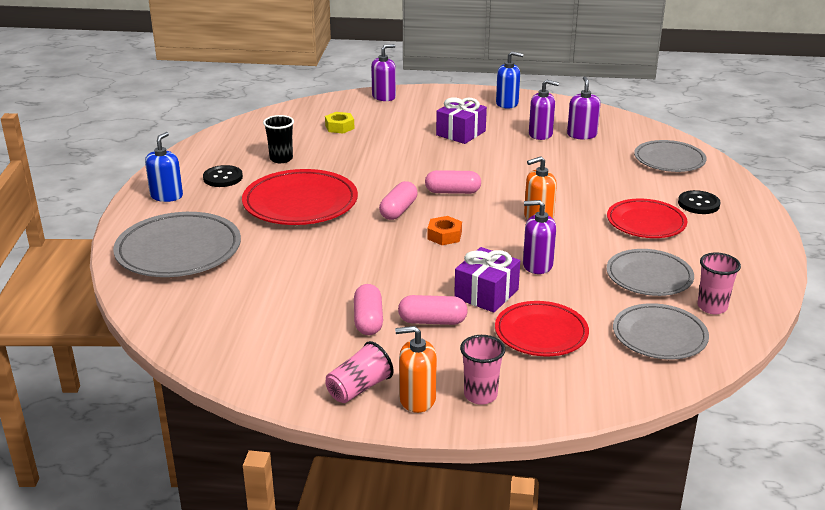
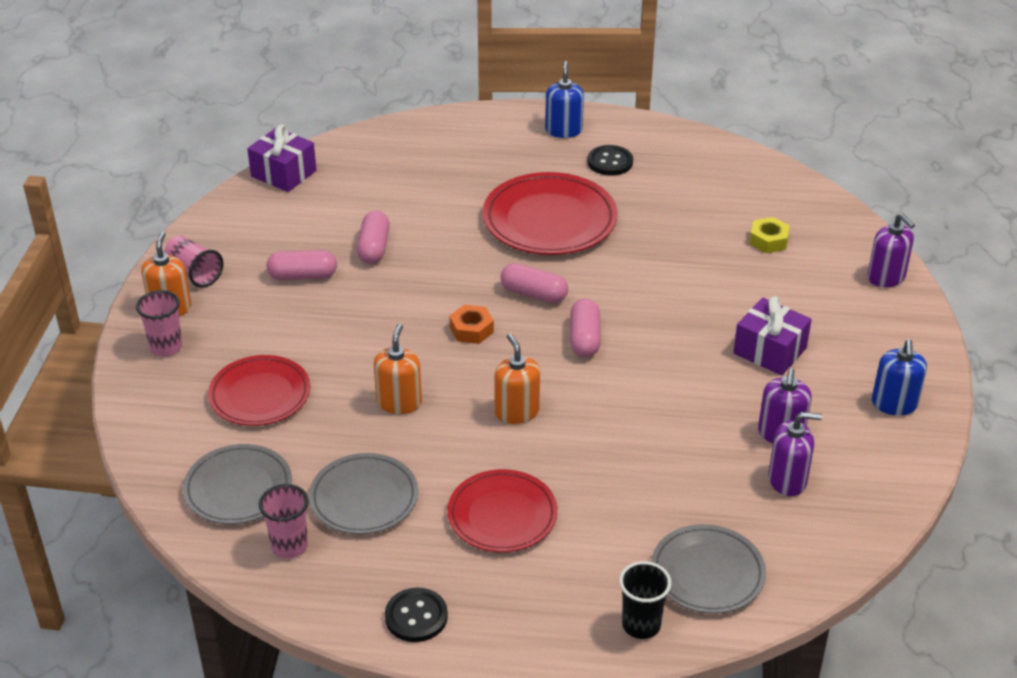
camera: 90 degrees right, 10 degrees up
(166, 196) = (563, 130): blue soap dispenser -> blue soap dispenser turned 105 degrees counterclockwise
(178, 251) = (446, 151): grey plate -> none
(281, 159) = (665, 199): black cup -> black cup (641, 625)
(432, 321) = (294, 318): pink capsule -> pink capsule (374, 248)
(486, 294) = (341, 358): purple gift -> purple gift (283, 173)
(537, 265) = (399, 402): purple soap dispenser -> orange soap dispenser
(698, 204) = (559, 583): black button -> black button (416, 616)

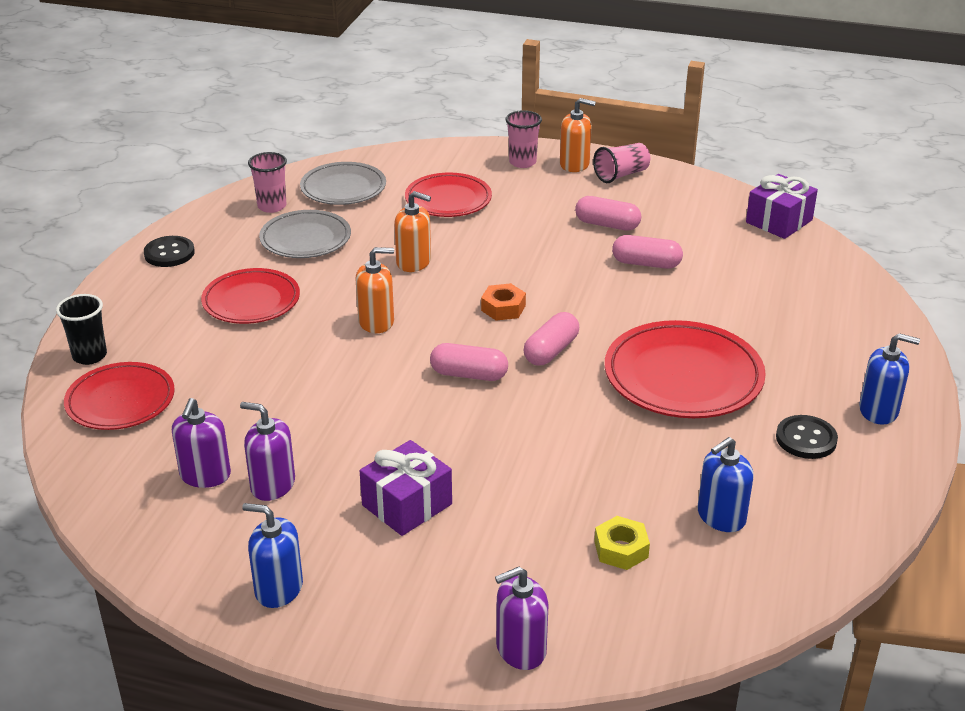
camera: 100 degrees right, 5 degrees down
(303, 276) = (607, 225): pink capsule -> pink capsule turned 75 degrees counterclockwise
(707, 573) = (120, 401): grey plate -> red plate
(713, 198) = (721, 516): none -> blue soap dispenser

